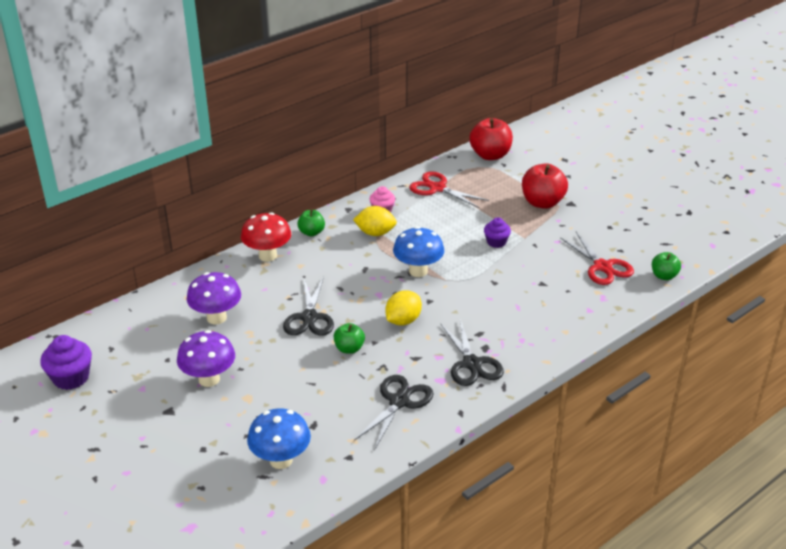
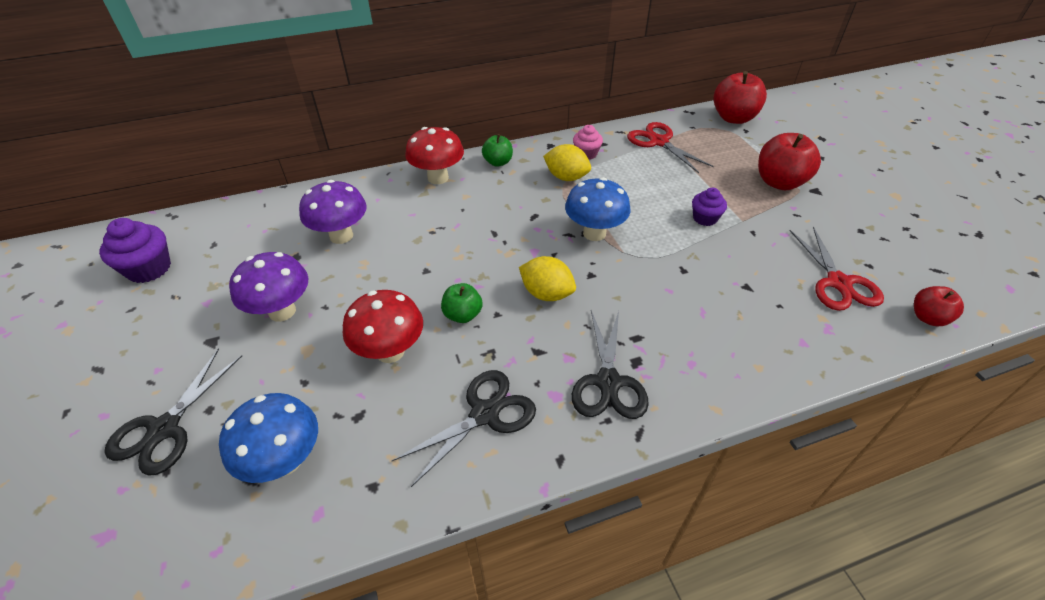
camera: 20 degrees right, 10 degrees up
(309, 318) = (439, 261): black scissors -> black scissors (164, 429)
(310, 383) = (390, 351): none -> red mushroom
(403, 320) = (546, 293): yellow lemon -> yellow lemon turned 60 degrees clockwise
(664, 276) = (928, 317): green apple -> red apple

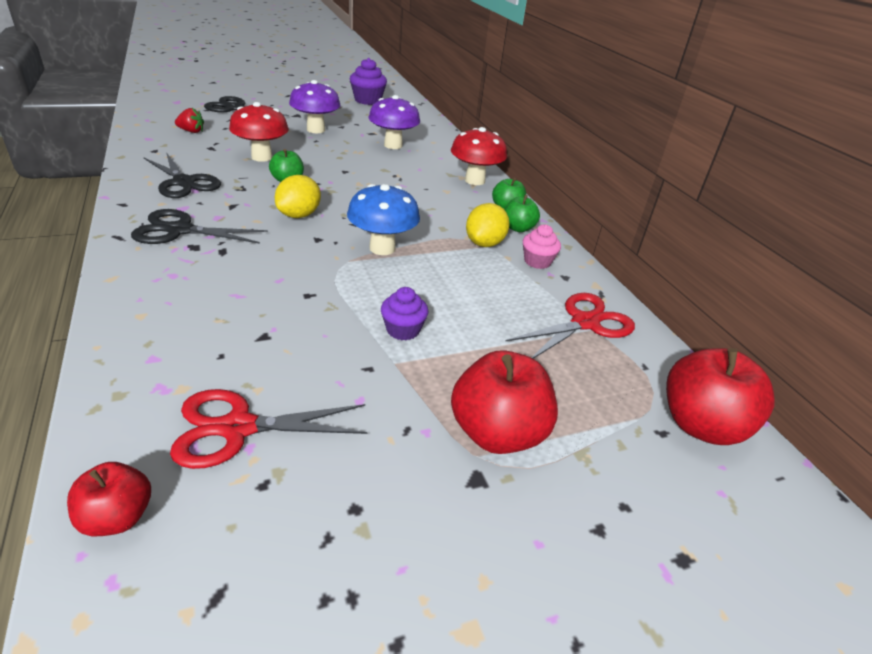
camera: 85 degrees right, 10 degrees down
(285, 460) = (191, 131): blue mushroom -> red strawberry
(534, 159) = (518, 228): none -> green apple

